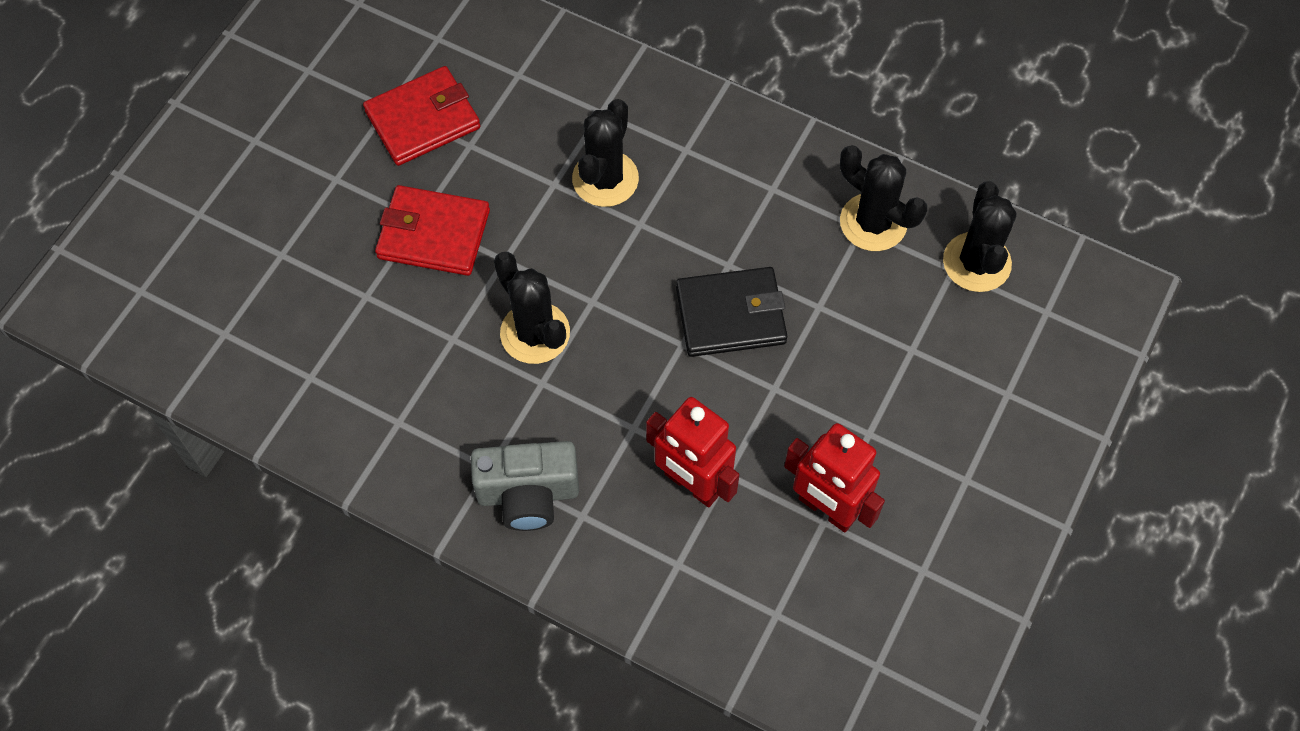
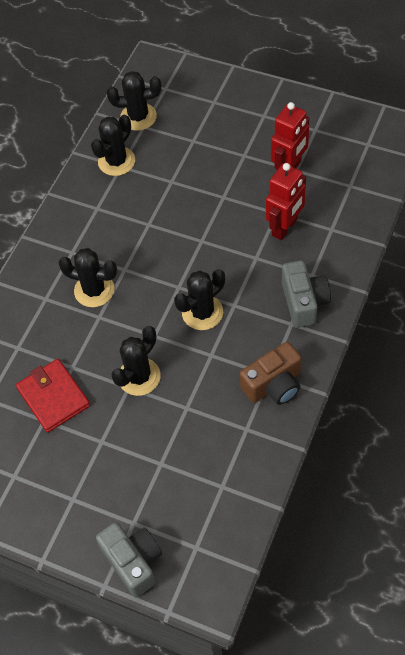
camera: 90 degrees left, 5 degrees down
(142, 211) = (133, 562): none -> grey camera
(378, 426) = (274, 385): none -> brown camera
(433, 234) = (139, 377): red wallet -> black cactus
(730, 315) = (181, 220): black wallet -> none

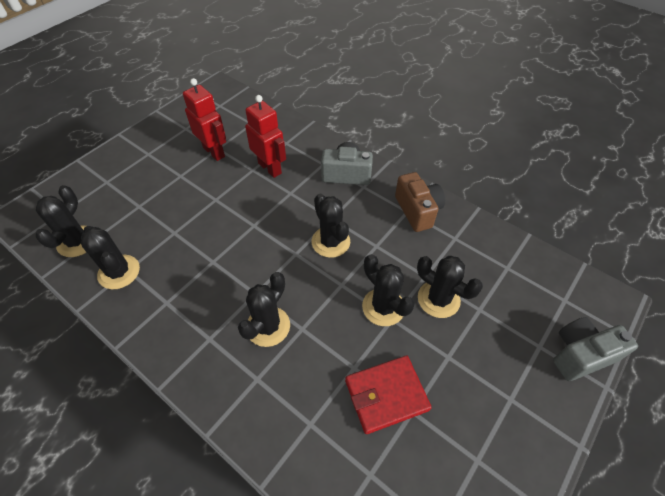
camera: 80 degrees left, 5 degrees down
(162, 424) = (438, 299): none -> black cactus

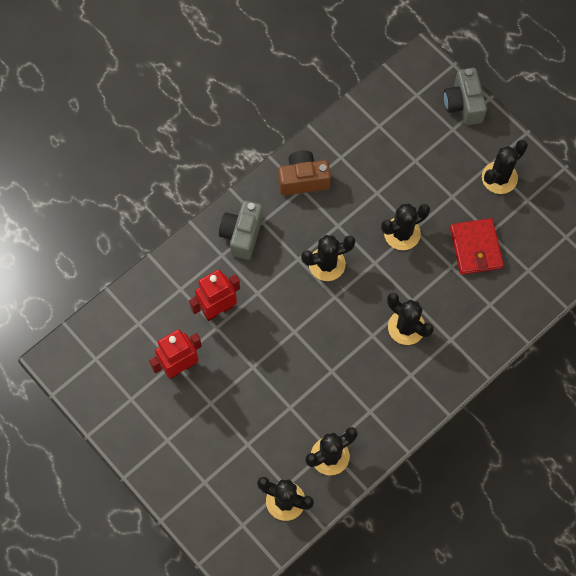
camera: 80 degrees left, 15 degrees up
(438, 299) = (401, 189): black cactus -> black cactus (499, 178)

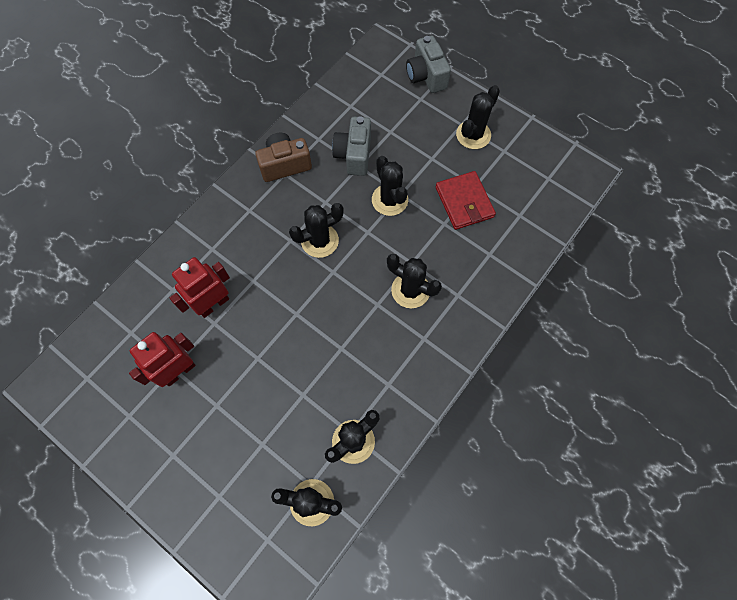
camera: 10 degrees left, 0 degrees up
(242, 235) = (230, 226): grey camera -> grey camera (354, 155)
(402, 233) = (389, 200): black cactus -> black cactus turned 75 degrees counterclockwise

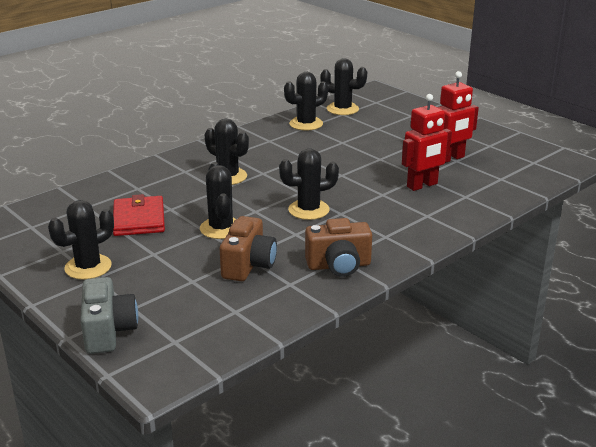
camera: 170 degrees left, 40 degrees down
(354, 155) = (248, 265): grey camera -> brown camera

